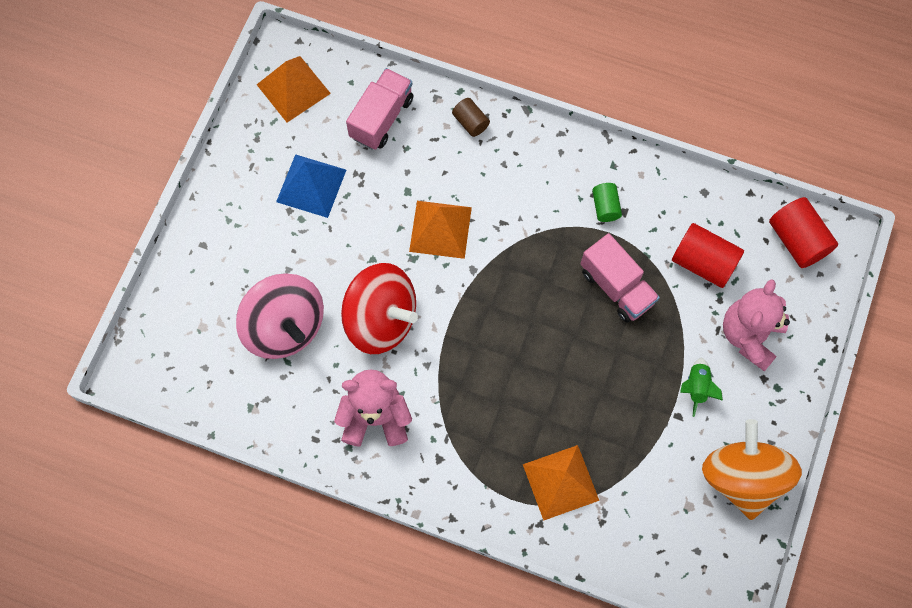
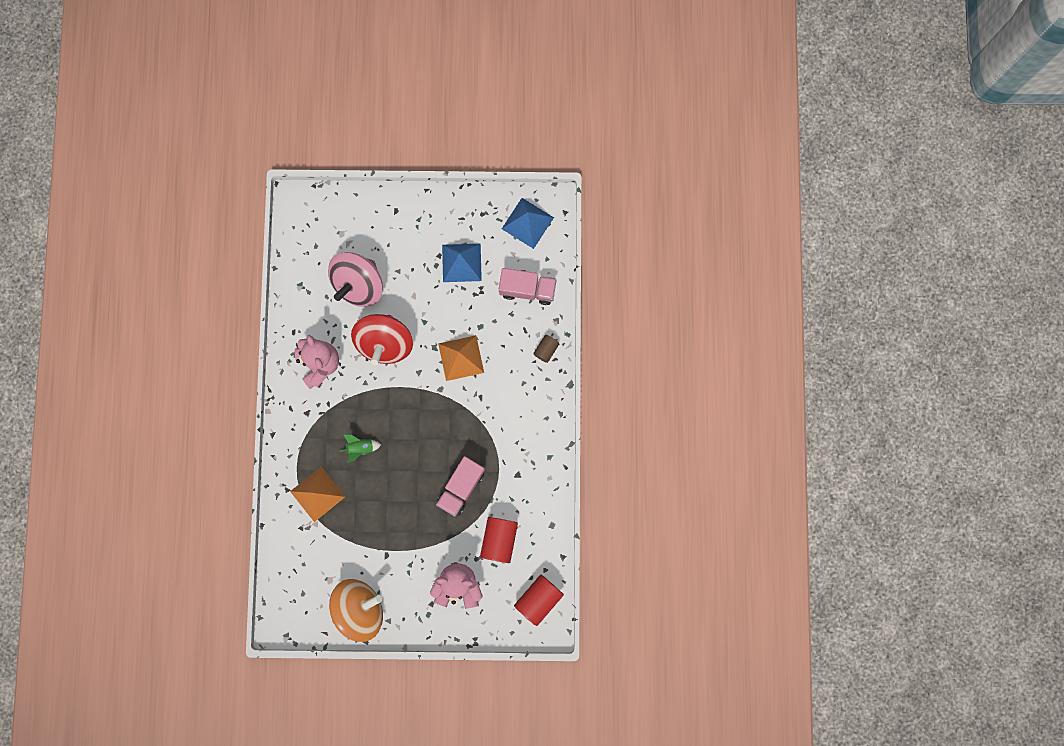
camera: 70 degrees right, 10 degrees up
(293, 88) = (527, 223): orange pyramid -> blue pyramid
(605, 207) = (516, 461): green cylinder -> none
(697, 387) = (410, 561): green rocket -> green rocket (360, 448)

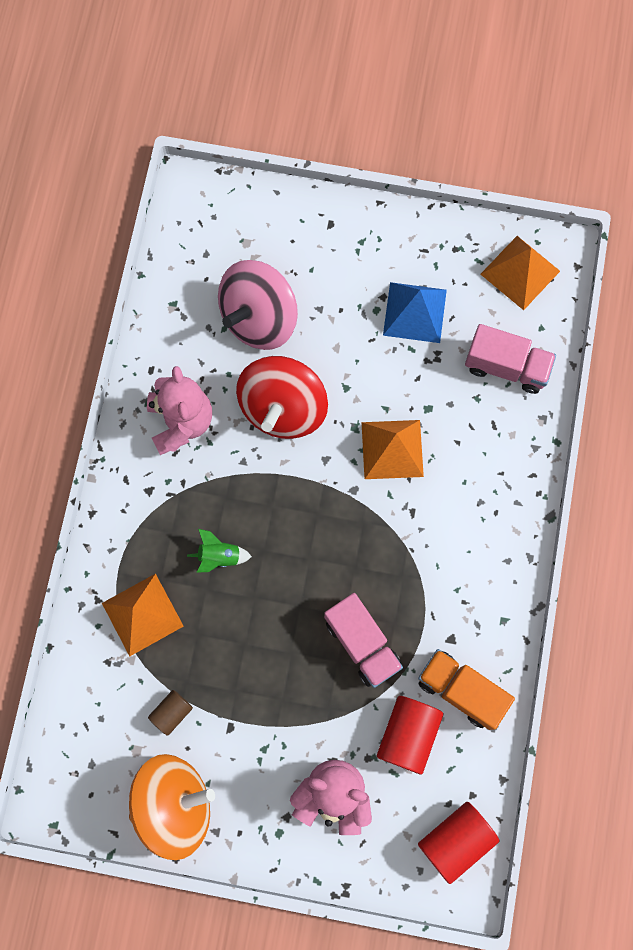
camera: 10 degrees right, 5 degrees down
(461, 487) = (362, 643): pink truck -> pink truck turned 75 degrees counterclockwise
(527, 223) = (520, 272): blue pyramid -> orange pyramid
(528, 506) = (461, 690): none -> orange truck
(546, 350) = (521, 459): brown cylinder -> brown cylinder (172, 713)

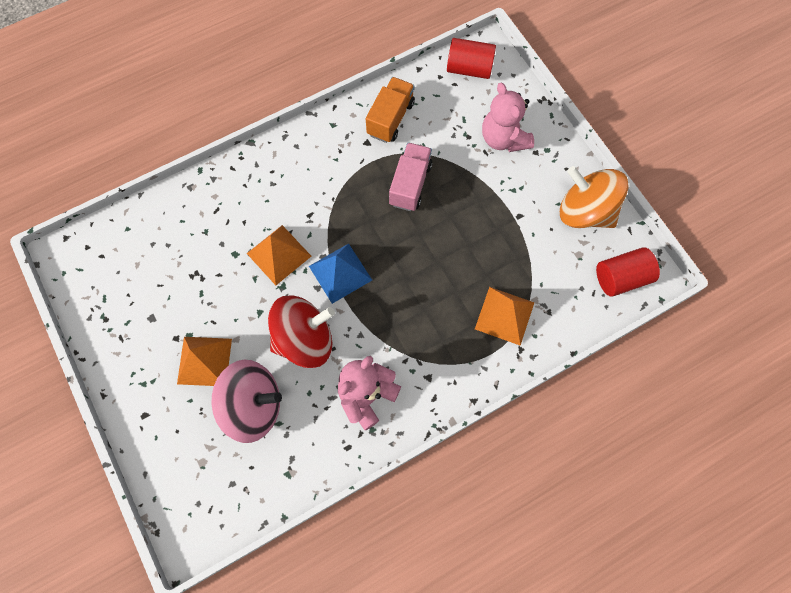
camera: 130 degrees left, 5 degrees down
(172, 713) = (541, 252): brown cylinder -> none
(219, 556) = (431, 300): green rocket -> none
(408, 734) = (438, 126): red cylinder -> red cylinder (621, 278)
(415, 312) = (172, 310): blue pyramid -> blue pyramid (340, 273)
(461, 690) = (390, 118): orange truck -> orange truck turned 150 degrees counterclockwise
(506, 366) = (170, 230): pink truck -> none
(520, 272) = (94, 267): orange pyramid -> orange pyramid (204, 361)

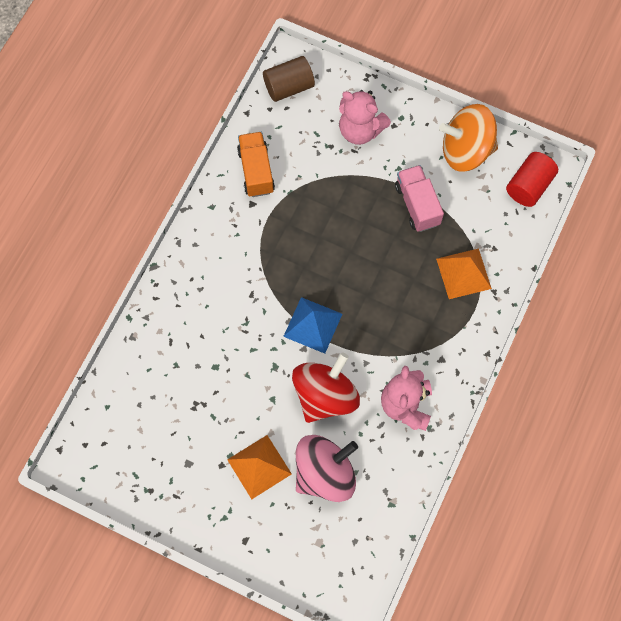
camera: 35 degrees left, 0 degrees up
(279, 254) = (252, 343): orange pyramid -> none
(410, 184) = (314, 216): pink truck -> pink truck (417, 205)
(469, 69) = (289, 87): red cylinder -> brown cylinder

